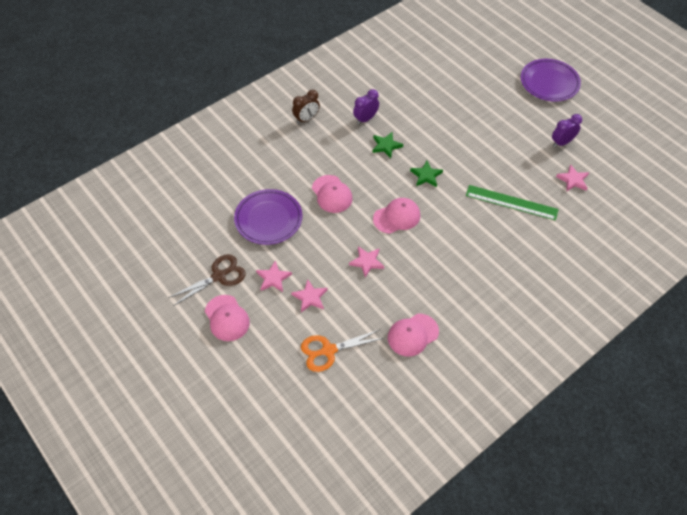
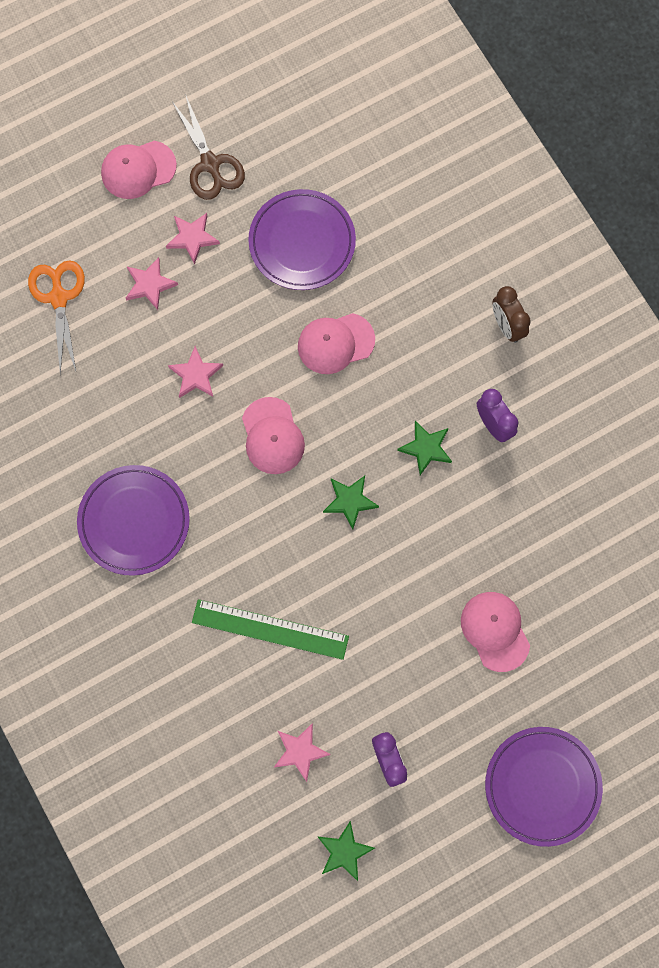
camera: 100 degrees right, 20 degrees up
(412, 335) = (59, 417): pink cap -> pink cap (495, 631)
(469, 280) = (134, 521): none -> purple plate
(511, 202) = (270, 629): green ruler -> green ruler turned 75 degrees clockwise
(616, 155) = (344, 852): none -> green star

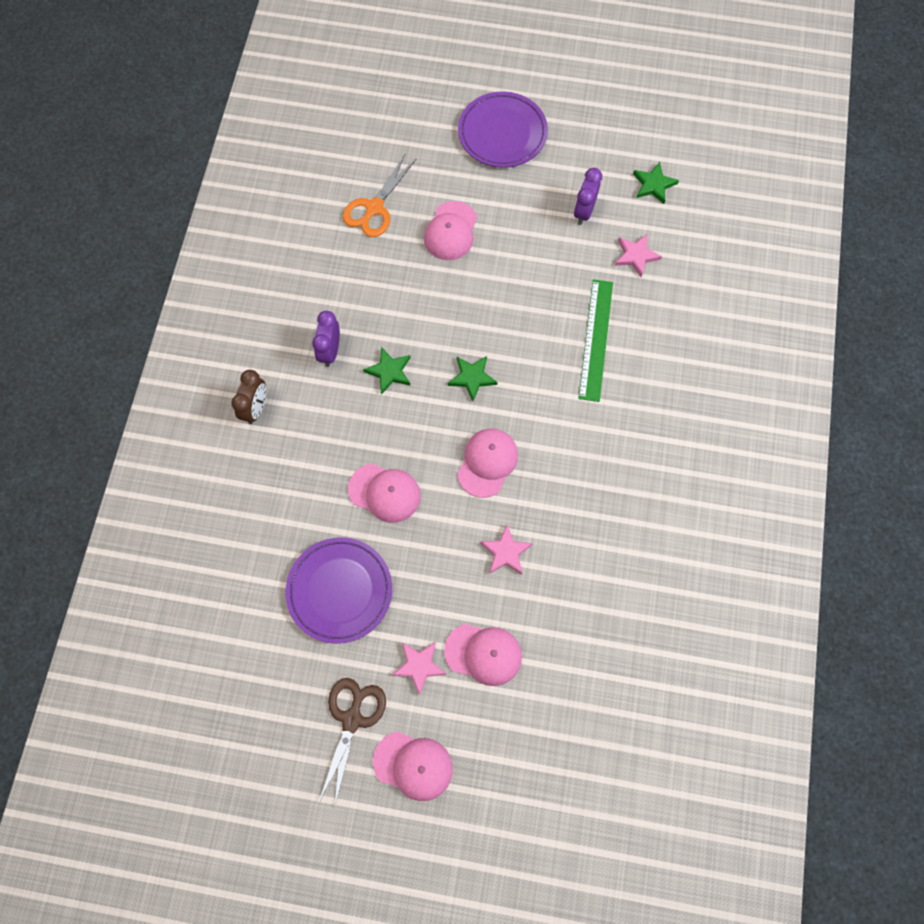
camera: 140 degrees left, 5 degrees down
(59, 297) = (563, 703): orange scissors -> orange scissors (374, 208)
(134, 521) = (635, 481): purple plate -> none
(150, 285) = (483, 654): pink star -> pink cap
(270, 629) = (596, 339): green ruler -> green ruler turned 45 degrees clockwise

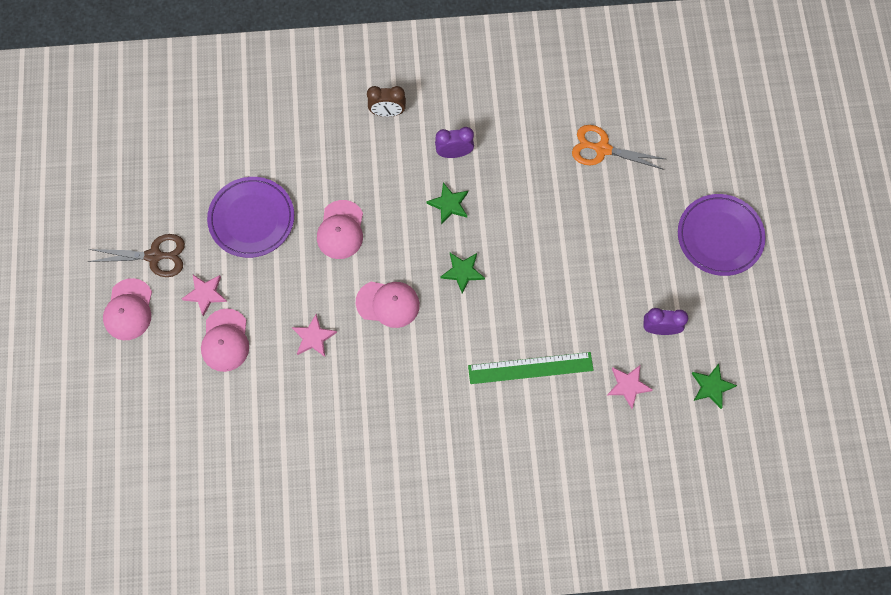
camera: 75 degrees right, 0 degrees up
(451, 231) = (600, 218): pink cap -> none

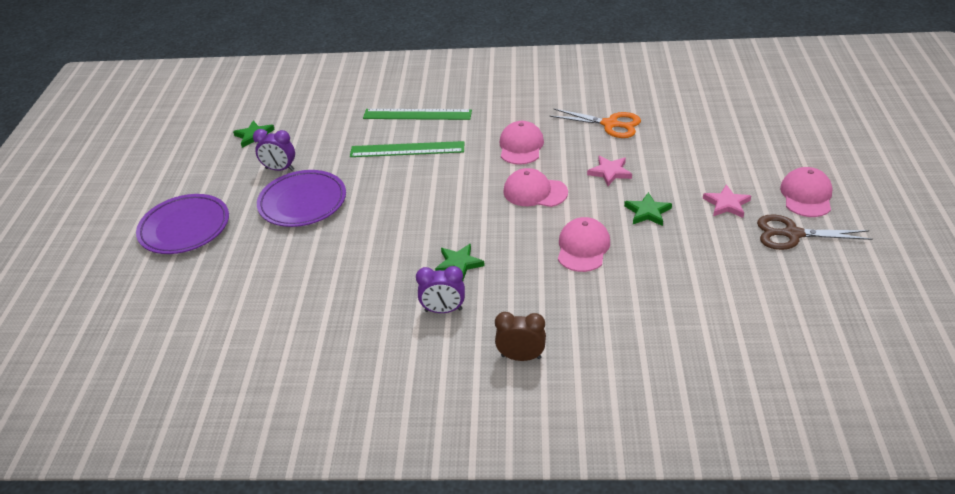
camera: 170 degrees left, 30 degrees down
(225, 340) = (698, 172): pink cap -> pink cap (521, 146)
(251, 219) = (686, 260): purple plate -> purple plate (302, 202)
(462, 272) = (455, 211): green star -> green star (647, 212)
(533, 435) = (417, 114): none -> green ruler
(602, 149) = (268, 306): orange scissors -> orange scissors (610, 124)
(628, 386) = (325, 138): pink star -> none

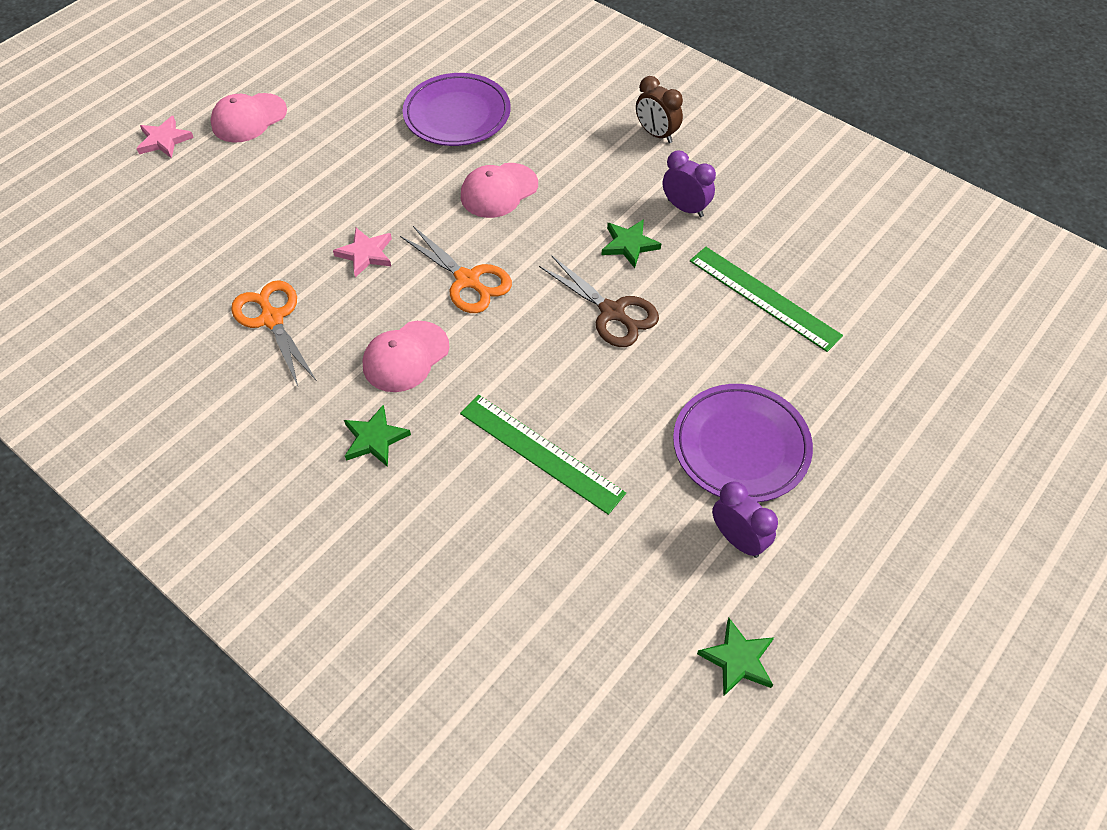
camera: 145 degrees left, 15 degrees up
(185, 228) = (921, 505): purple plate -> purple plate (457, 115)
(417, 114) = (465, 520): green ruler -> green ruler (763, 298)
(535, 192) = (467, 280): pink cap -> orange scissors
(647, 212) = (396, 188): green star -> green star (375, 439)
(726, 204) = (321, 152): pink star -> pink star (164, 140)
(792, 234) = (319, 97): brown scissors -> brown scissors (612, 312)

